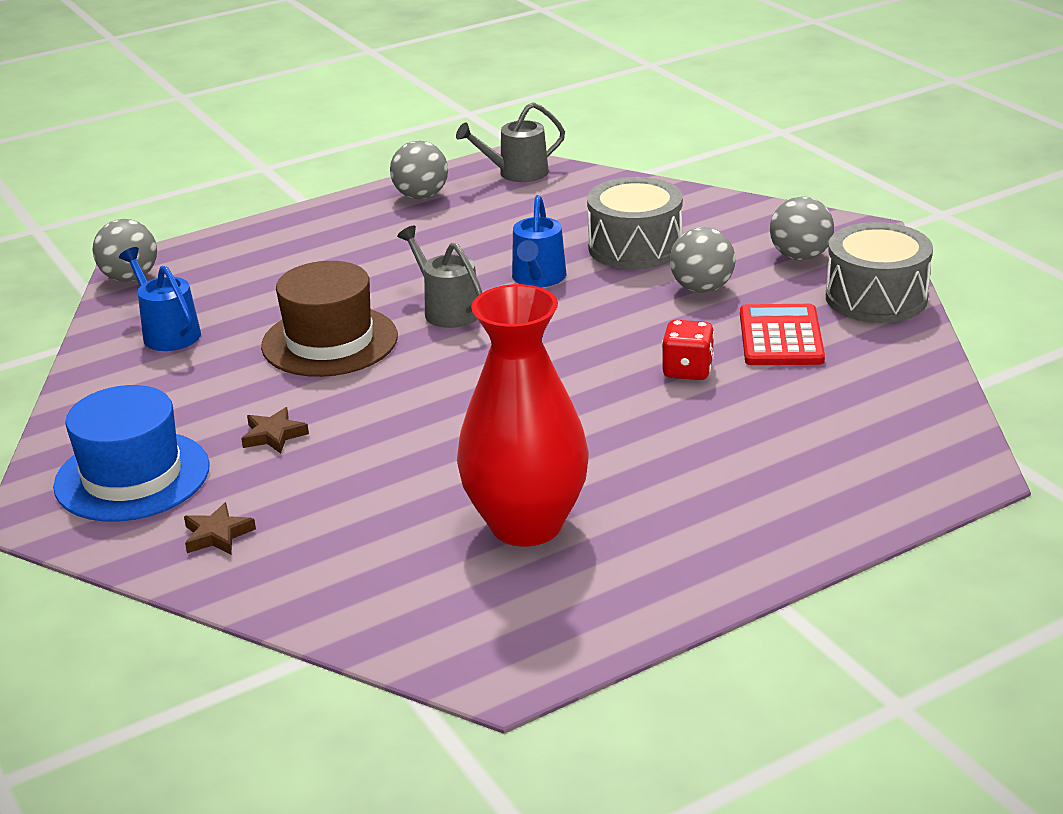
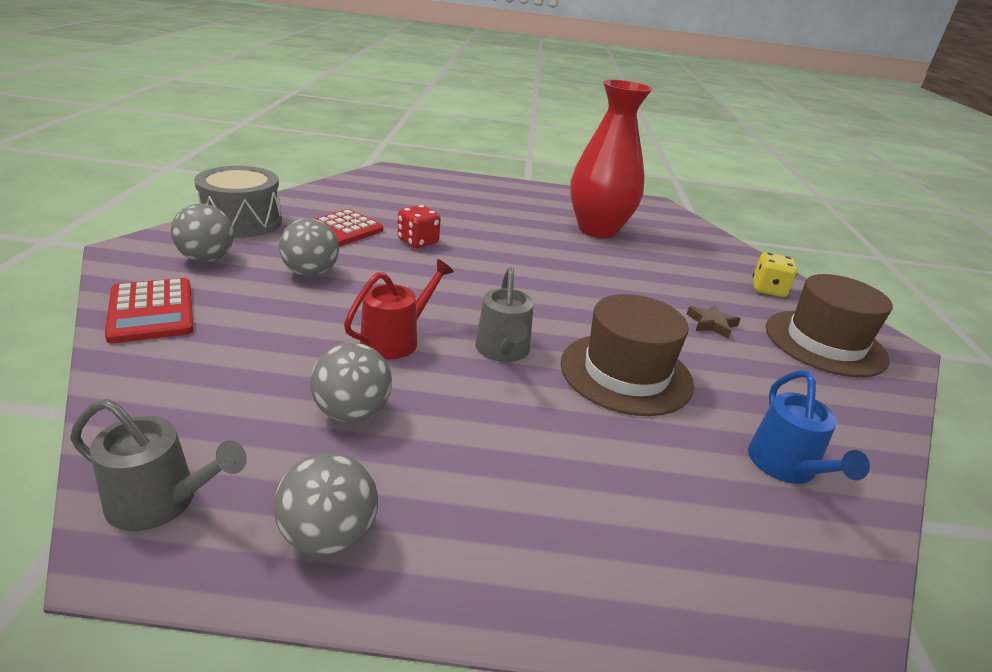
camera: 150 degrees left, 0 degrees up
(130, 278) = (837, 608): grey ball -> grey ball (352, 413)
(132, 476) = (825, 343): blue hat -> brown hat
(217, 535) = (768, 289): brown star -> yellow dice
(538, 278) = (395, 340): blue watering can -> red watering can
(635, 247) = (277, 324): grey drum -> none
(728, 214) = (151, 311): none -> red calculator

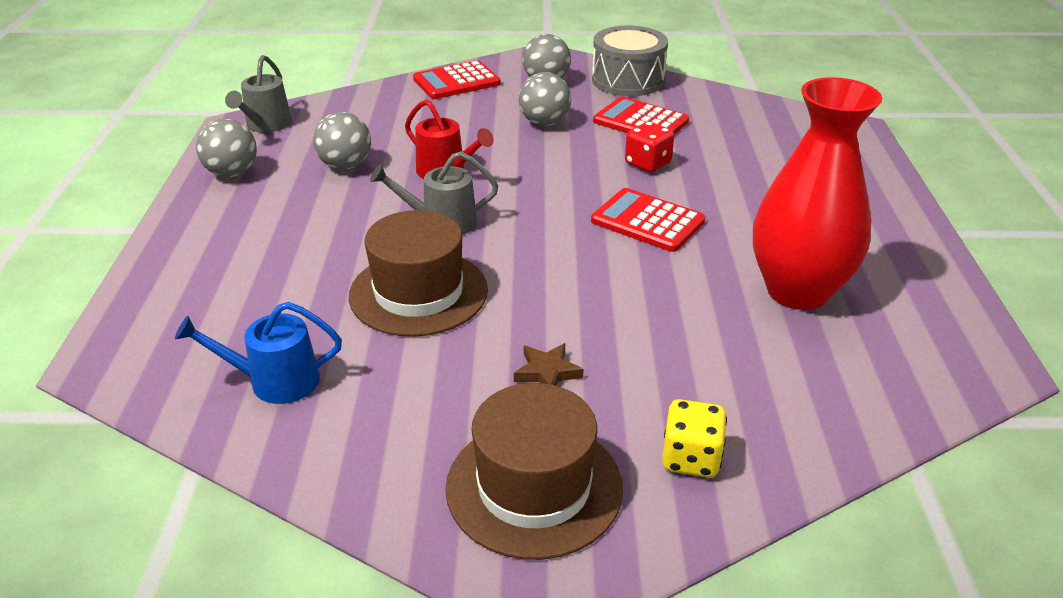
camera: 90 degrees right, 5 degrees up
(511, 258) = (647, 221): none -> red calculator

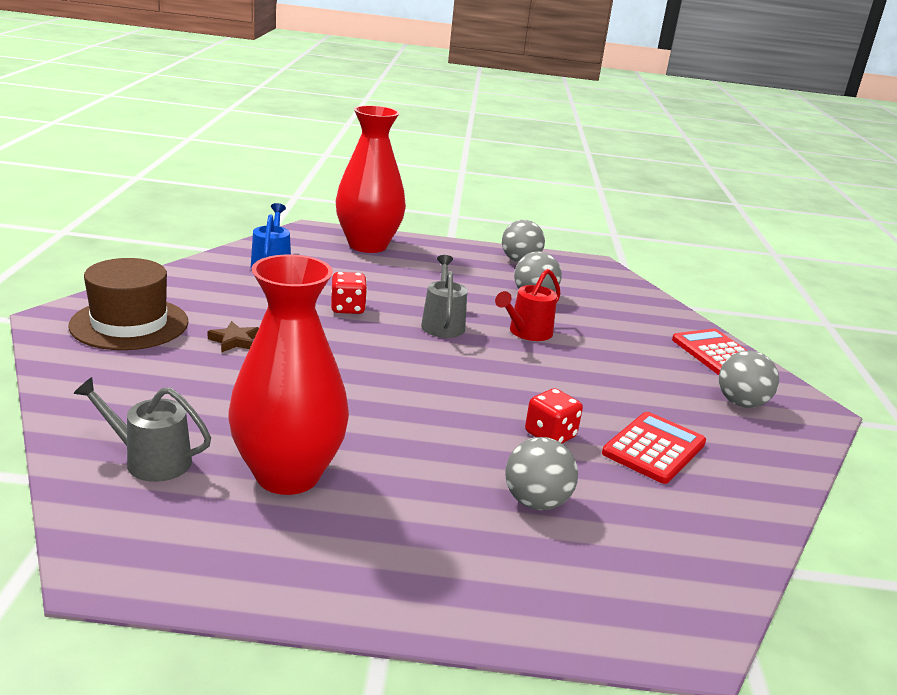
camera: 90 degrees right, 10 degrees down
(179, 296) = (368, 245): none -> red vase
(266, 125) = (598, 273): grey watering can -> grey watering can (151, 460)
(418, 293) = (347, 308): brown hat -> red dice
(544, 123) = (634, 389): grey ball -> grey ball (536, 502)
(628, 80) = (771, 459): grey drum -> none
(647, 221) = (432, 415): red calculator -> none
(691, 458) = (112, 377): yellow dice -> none

